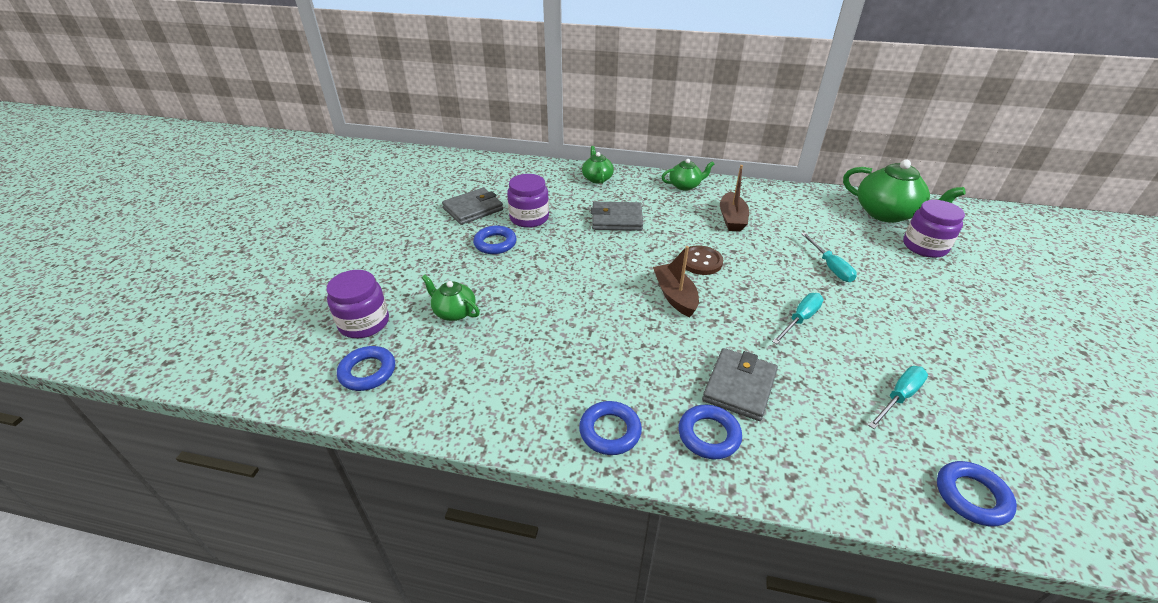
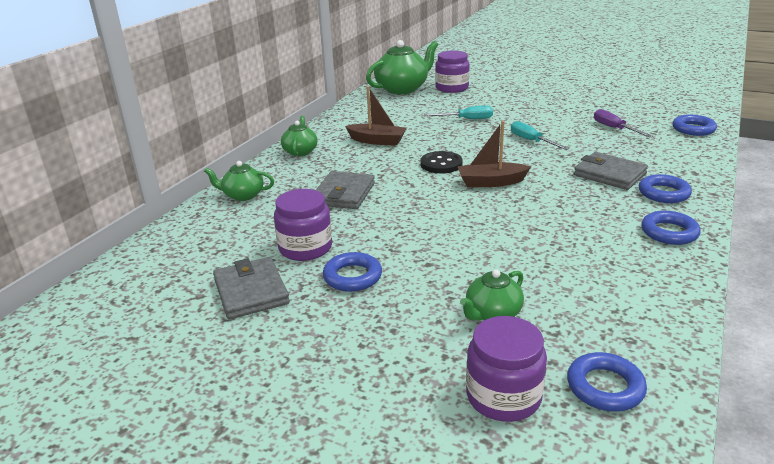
camera: 75 degrees left, 10 degrees down
(701, 261) = (441, 164): brown button -> black button
(899, 397) = (614, 128): turquoise screwdriver -> purple screwdriver

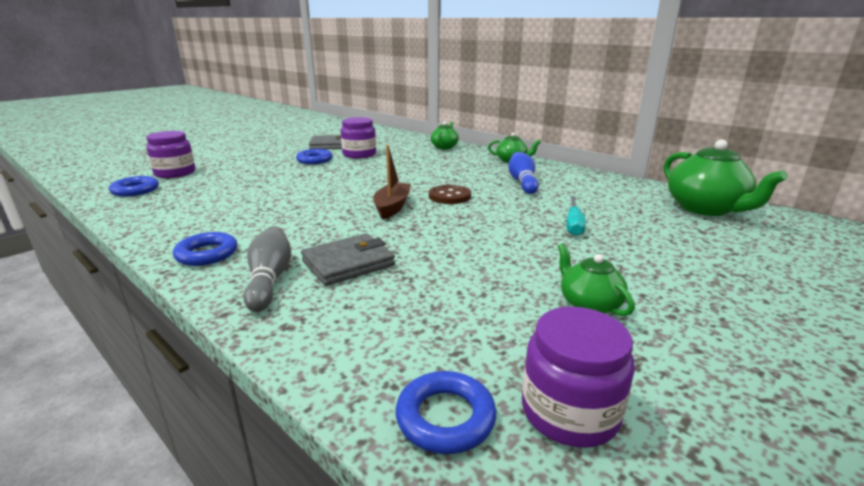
camera: 105 degrees right, 5 degrees down
(344, 194) = (421, 165): grey wallet -> none
(377, 141) = (522, 182): brown boat -> blue bowling pin
(441, 164) = (449, 196): black button -> brown button
(452, 88) = (719, 236): purple jar -> purple jar (569, 412)
(492, 314) = (230, 180): green teapot -> green teapot (589, 304)
(531, 141) = (480, 244): turquoise screwdriver -> none
(614, 128) = (494, 318): purple screwdriver -> none
(663, 193) = (270, 279): blue ring -> grey bowling pin

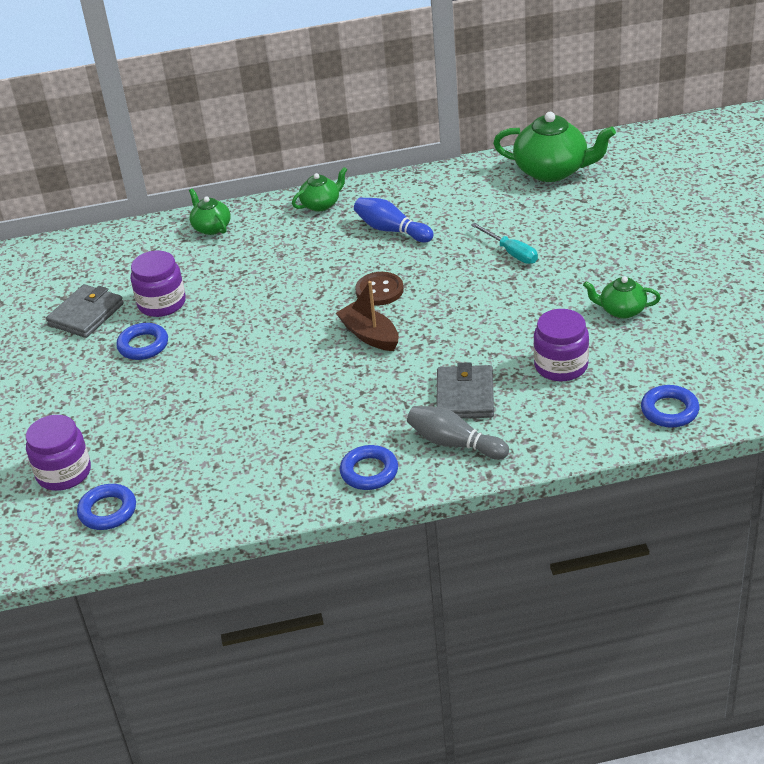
camera: 50 degrees left, 15 degrees up
(569, 412) = (698, 368): purple jar -> purple jar (561, 366)

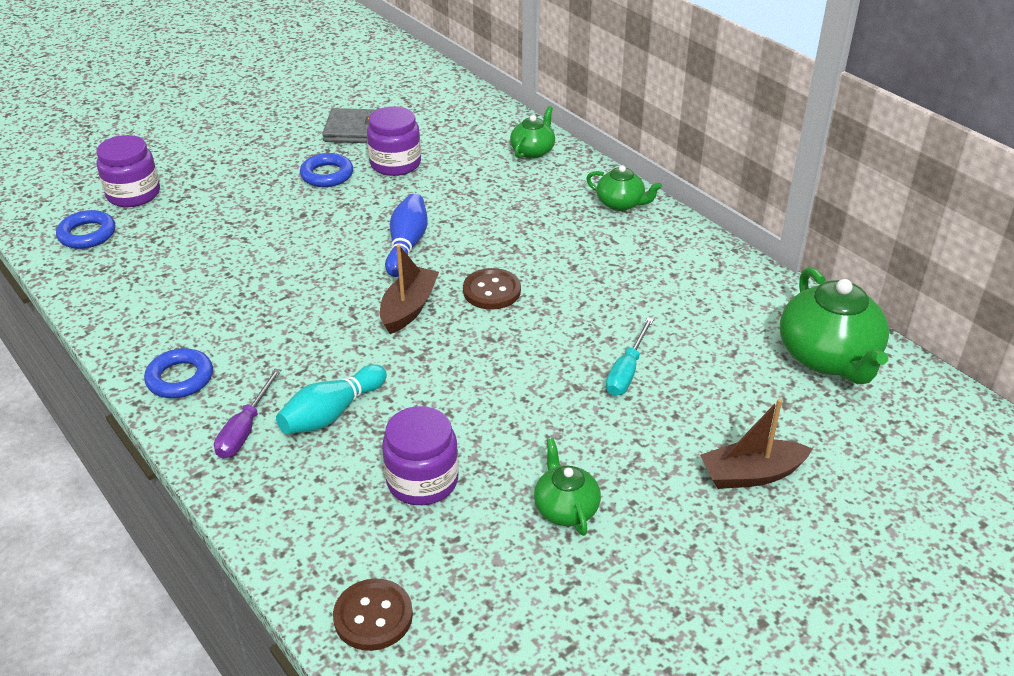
camera: 60 degrees right, 0 degrees up
(391, 230) = (608, 266): blue bowling pin -> blue bowling pin (406, 245)
(454, 443) = (245, 429): grey bowling pin -> purple screwdriver
(465, 396) = (332, 413): grey wallet -> turquoise bowling pin
(634, 231) = (751, 474): none -> brown boat
(669, 410) = (373, 616): blue ring -> brown button

